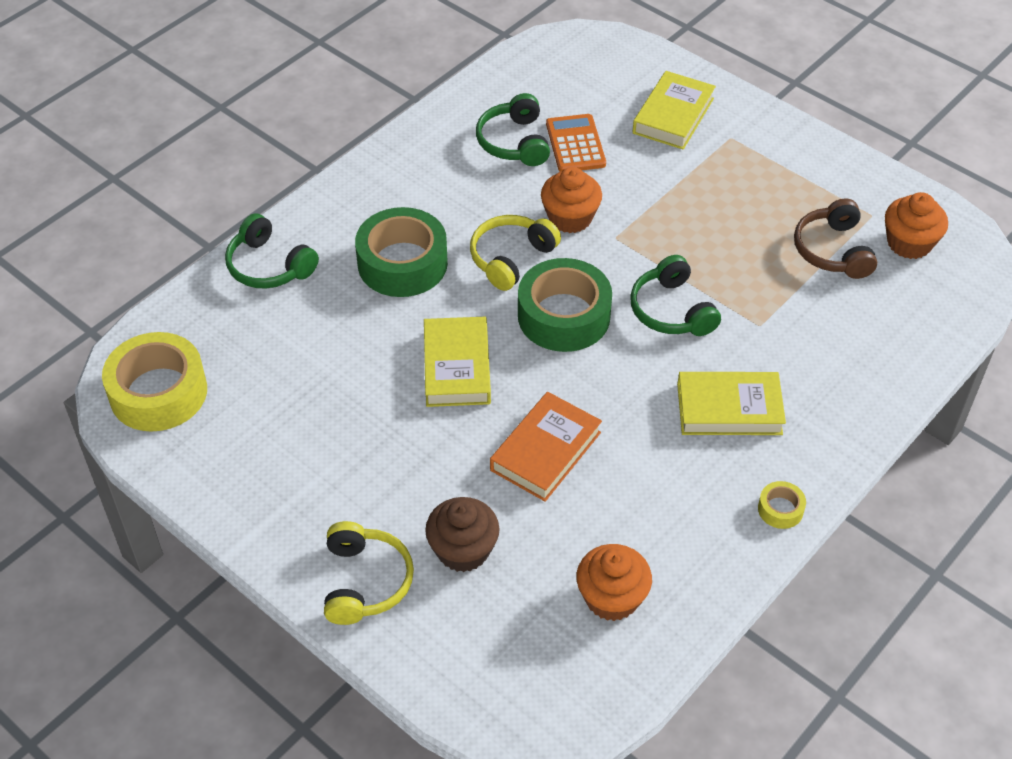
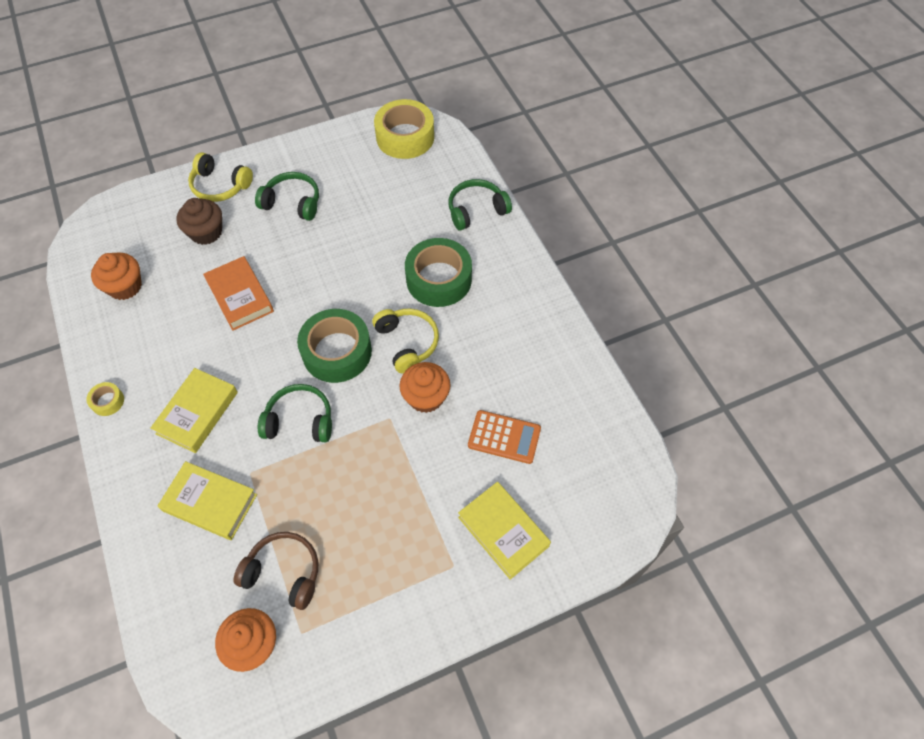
camera: 115 degrees right, 10 degrees up
(457, 367) = (333, 276): yellow book -> yellow book (210, 502)
(514, 142) = (527, 394): green headphones -> green headphones (292, 202)

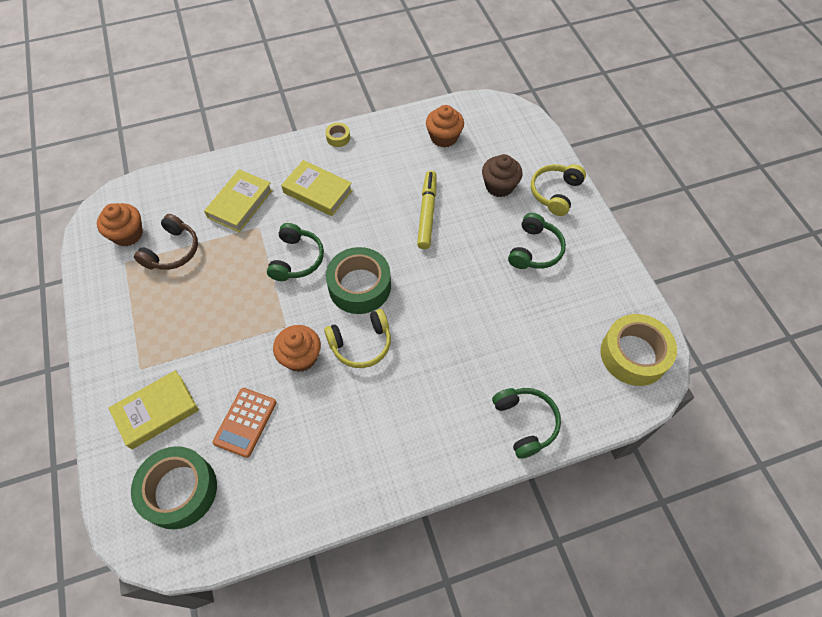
camera: 95 degrees right, 0 degrees up
(240, 296) = (427, 213): orange book -> yellow marker
(439, 279) = (433, 377): green tape -> green tape (179, 490)

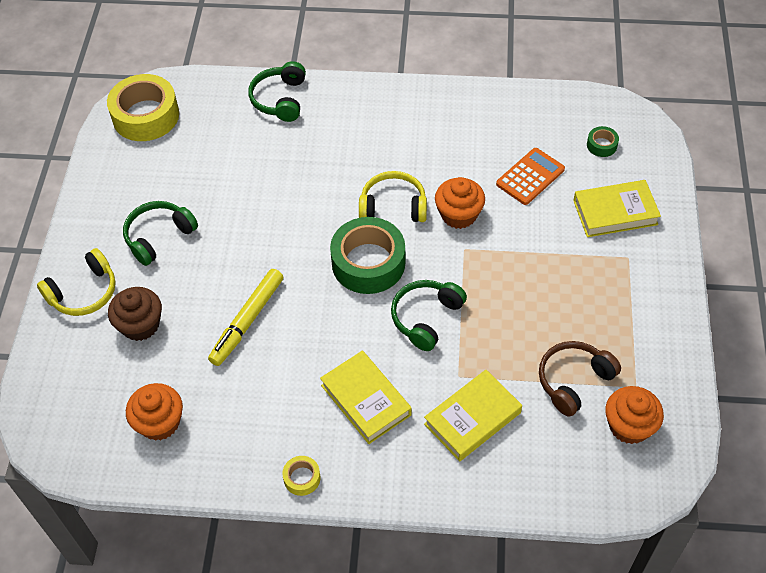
camera: 155 degrees left, 5 degrees down
(179, 490) = (601, 145): green tape -> green tape, size x0.44

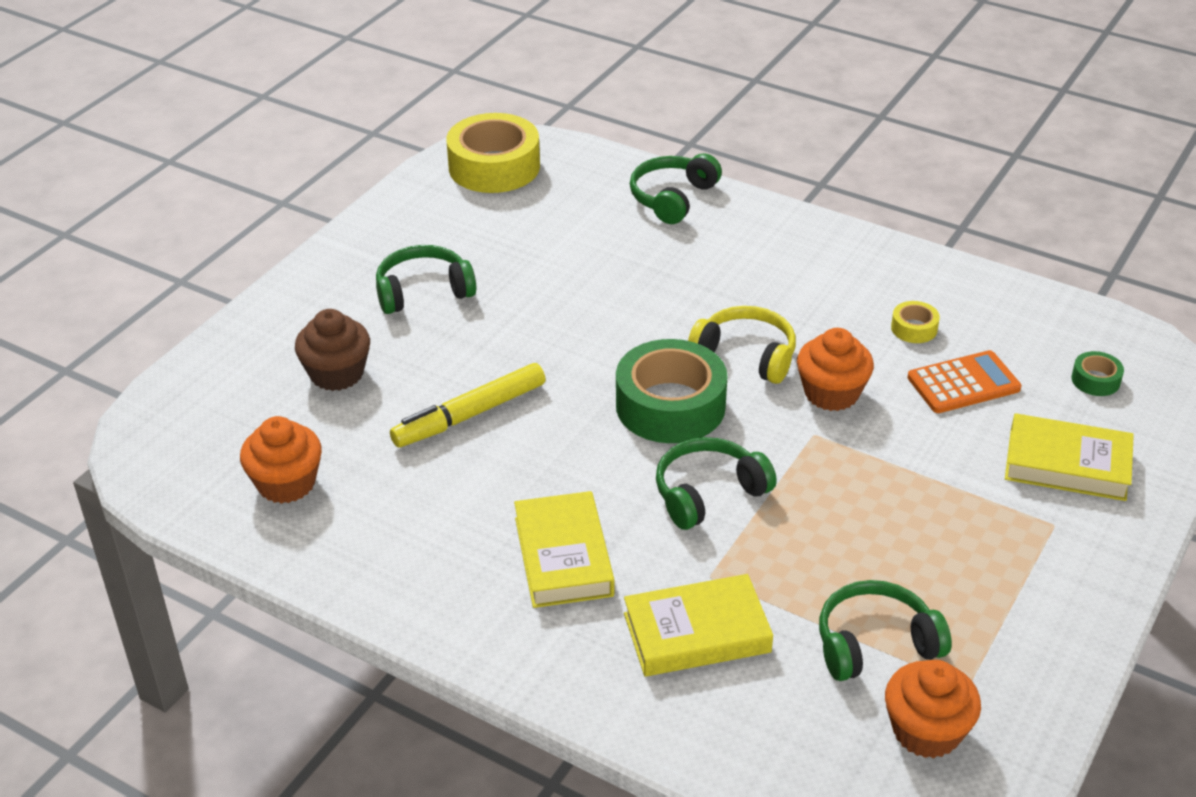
camera: 25 degrees right, 15 degrees down
(84, 292) = (295, 318): yellow headphones -> none
(302, 478) = (419, 612): yellow tape -> yellow tape (914, 328)
(573, 381) = (875, 643): brown headphones -> green headphones

